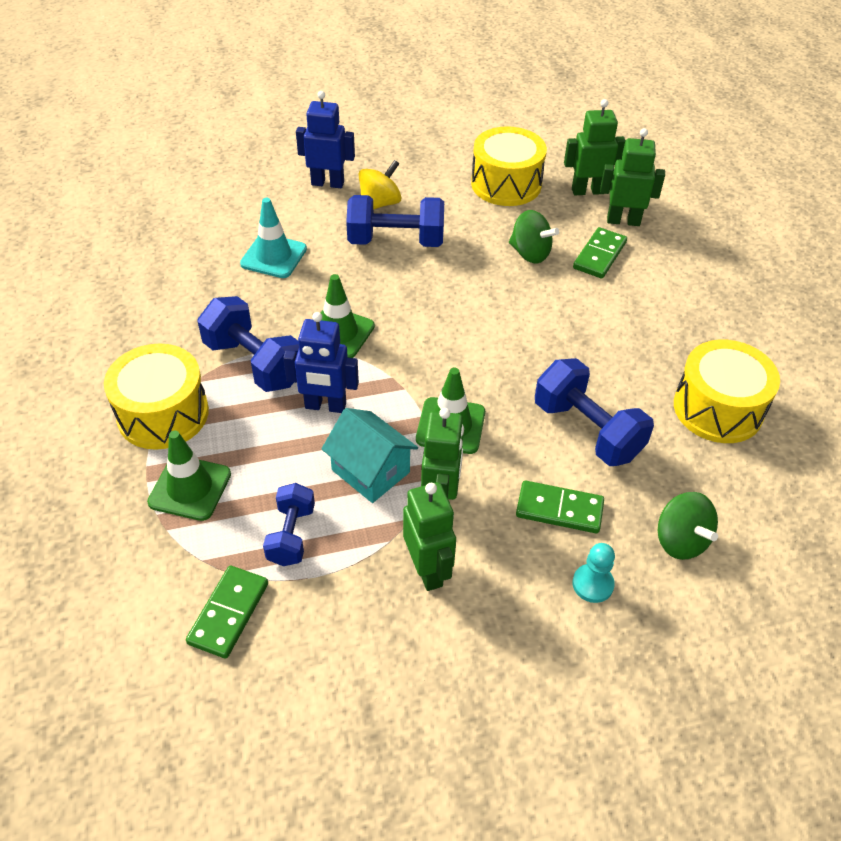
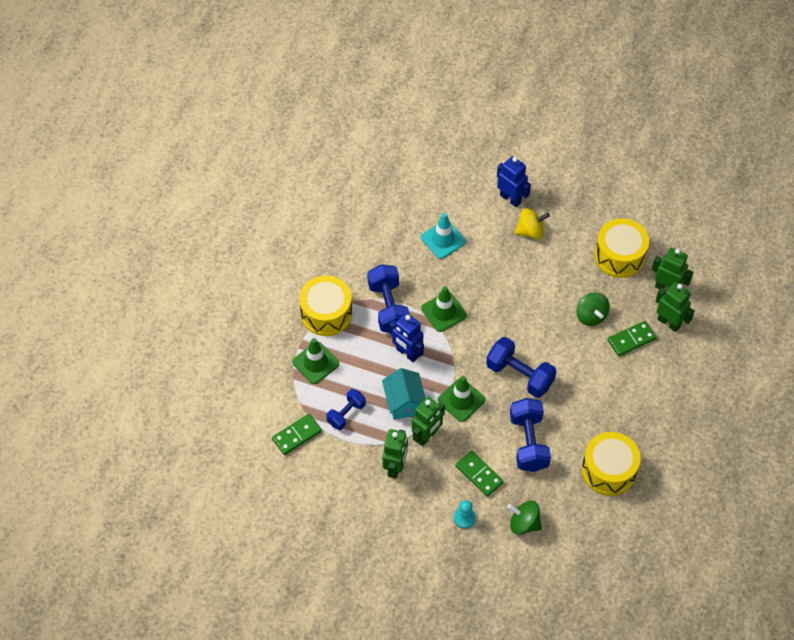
camera: 35 degrees right, 10 degrees up
(396, 241) = (519, 265): blue dumbbell -> blue dumbbell (519, 375)
(680, 540) = (524, 523): green spinning top -> green spinning top turned 105 degrees clockwise

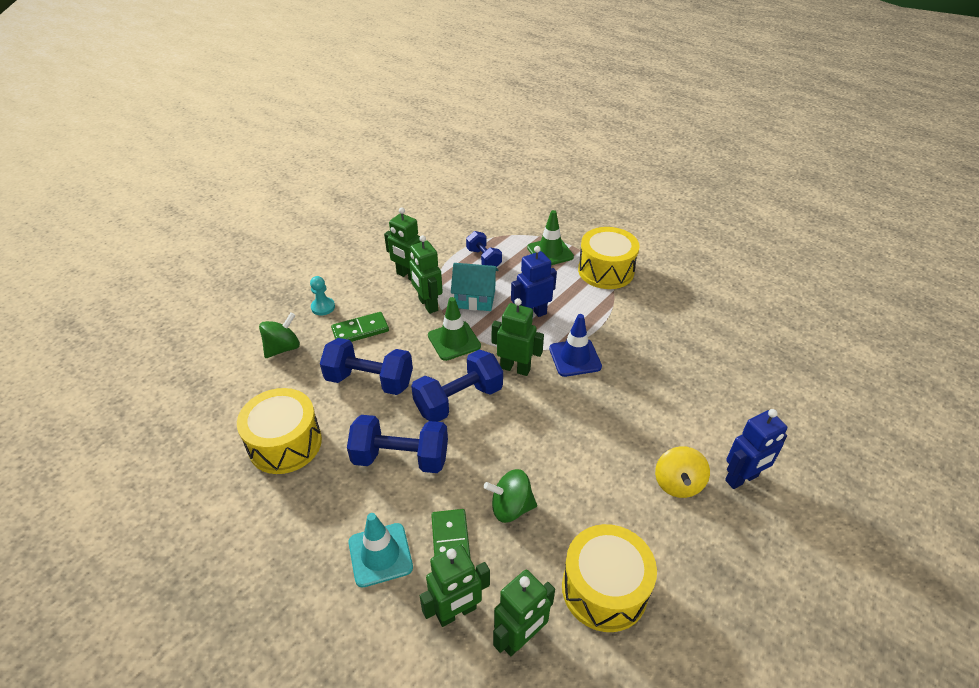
camera: 110 degrees right, 15 degrees down
(297, 435) = (478, 226): green domino -> none
(388, 307) = (597, 315): blue dumbbell -> blue dumbbell (400, 458)
(443, 239) = (682, 386): turquoise traffic cone -> turquoise traffic cone (380, 555)
(443, 312) = (575, 358): green traffic cone -> blue traffic cone
(472, 348) = (515, 368): none -> green robot

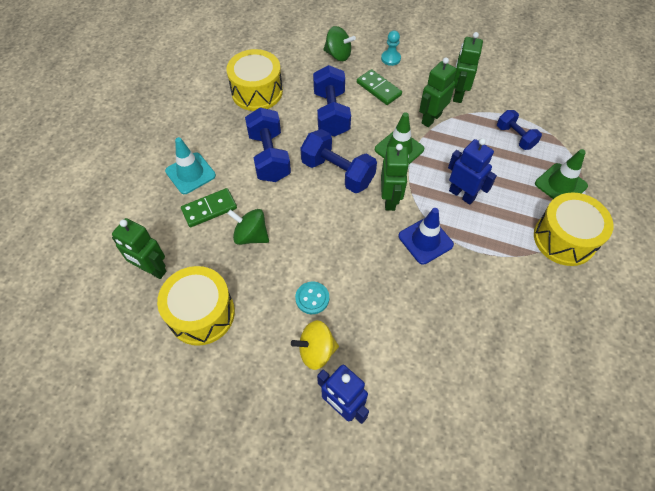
camera: 70 degrees right, 15 degrees up
(456, 612) = (161, 228): green robot -> none
(475, 299) = (457, 147): turquoise house -> none
(483, 259) = (515, 137): blue dumbbell -> blue dumbbell turned 75 degrees counterclockwise
(511, 507) = (251, 236): green spinning top -> green spinning top turned 45 degrees counterclockwise
(614, 469) = (312, 298): none -> turquoise button

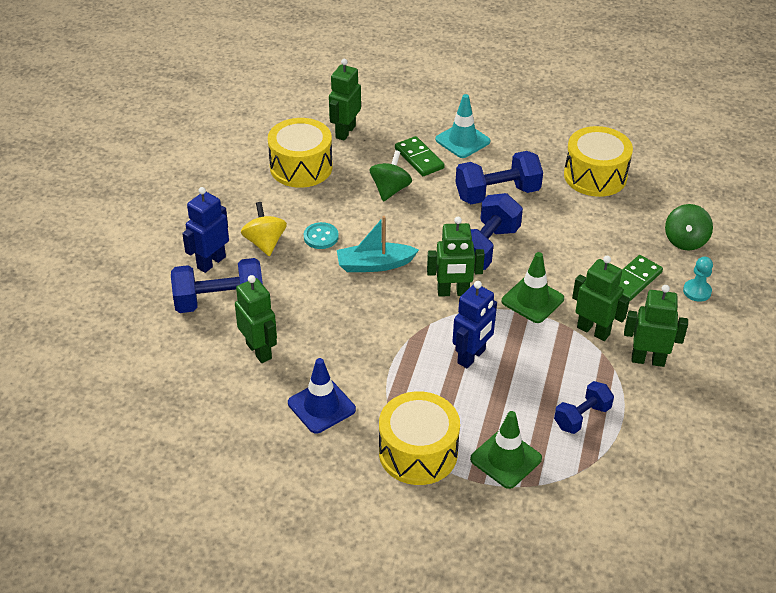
camera: 85 degrees right, 15 degrees down
(331, 113) = (577, 239): blue dumbbell -> blue dumbbell (219, 302)
(353, 255) = (374, 265): none -> turquoise boat
(425, 240) = (400, 322): blue traffic cone -> blue traffic cone (321, 406)
(466, 357) = (259, 351): none -> green robot

